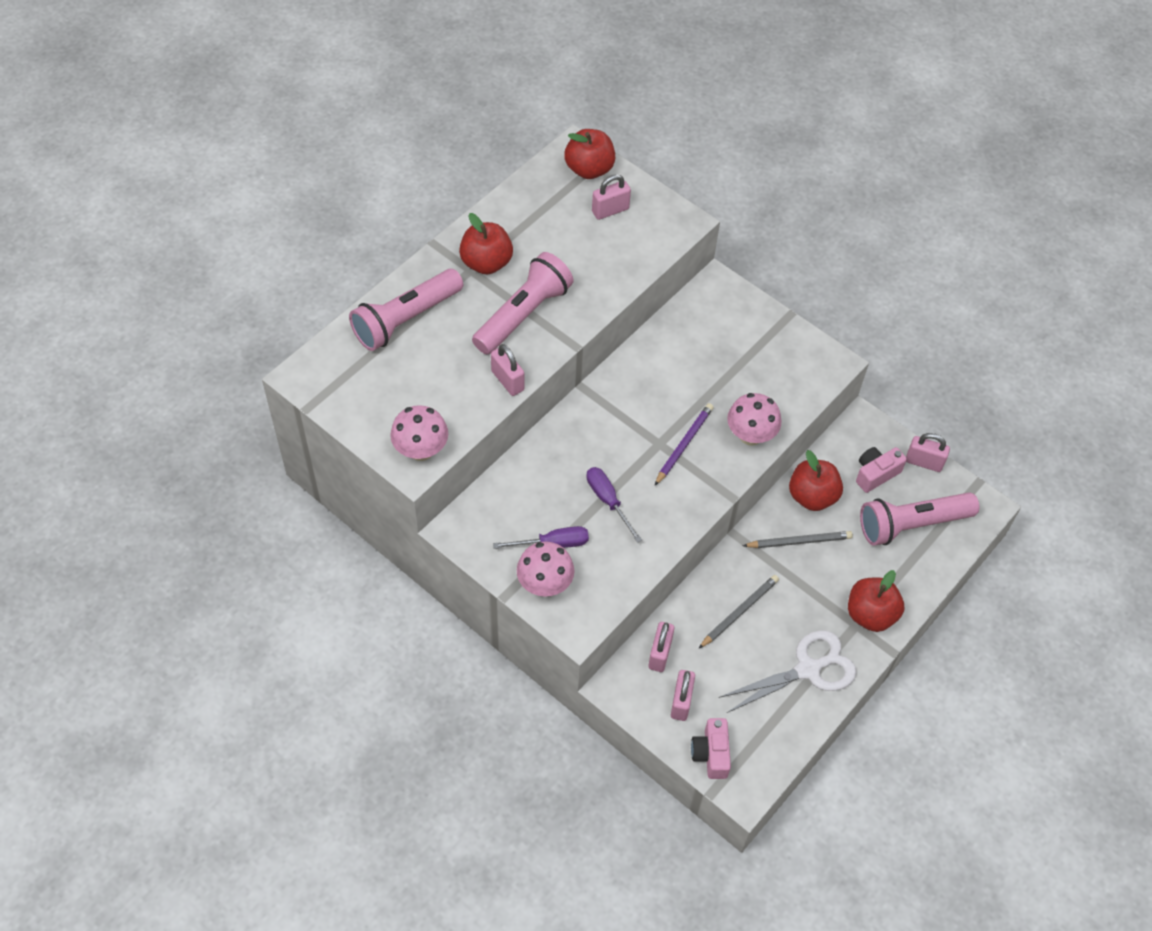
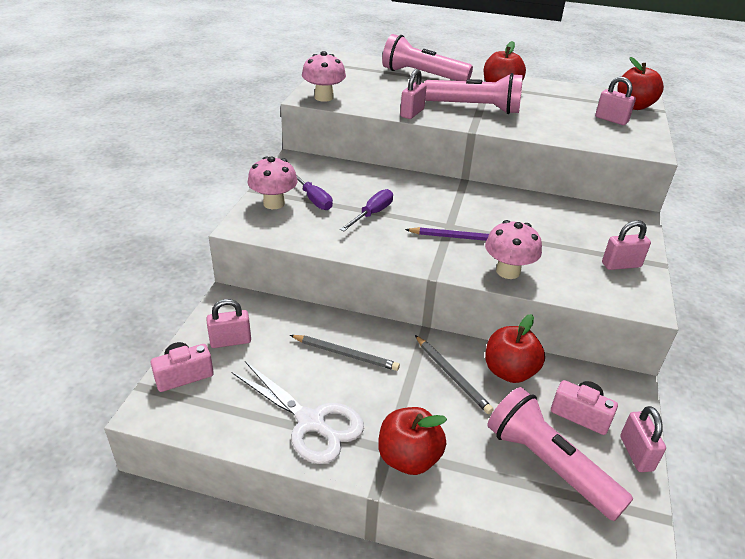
camera: 65 degrees right, 20 degrees down
(660, 654) = (273, 316): pink padlock -> pink padlock (621, 265)

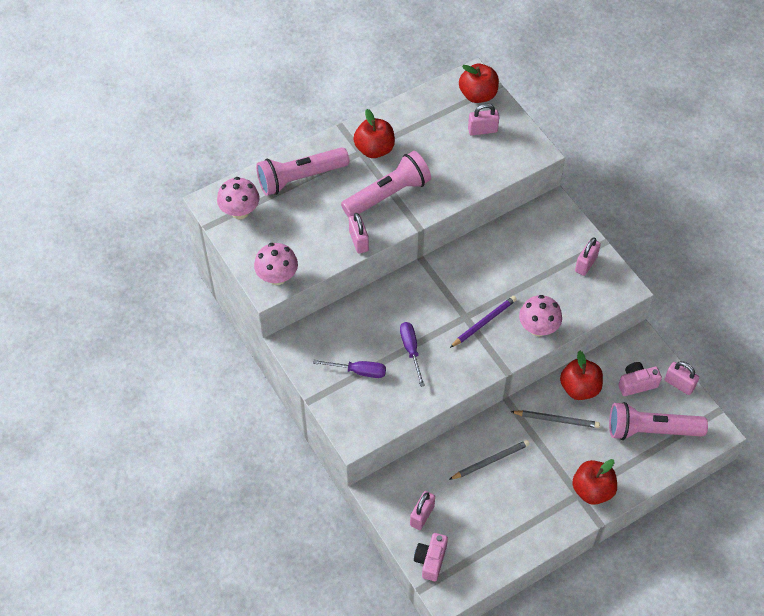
camera: 45 degrees left, 20 degrees up
(274, 203) = (342, 399): pink mushroom -> pink mushroom (240, 211)
(311, 422) = (528, 518): white scissors -> none

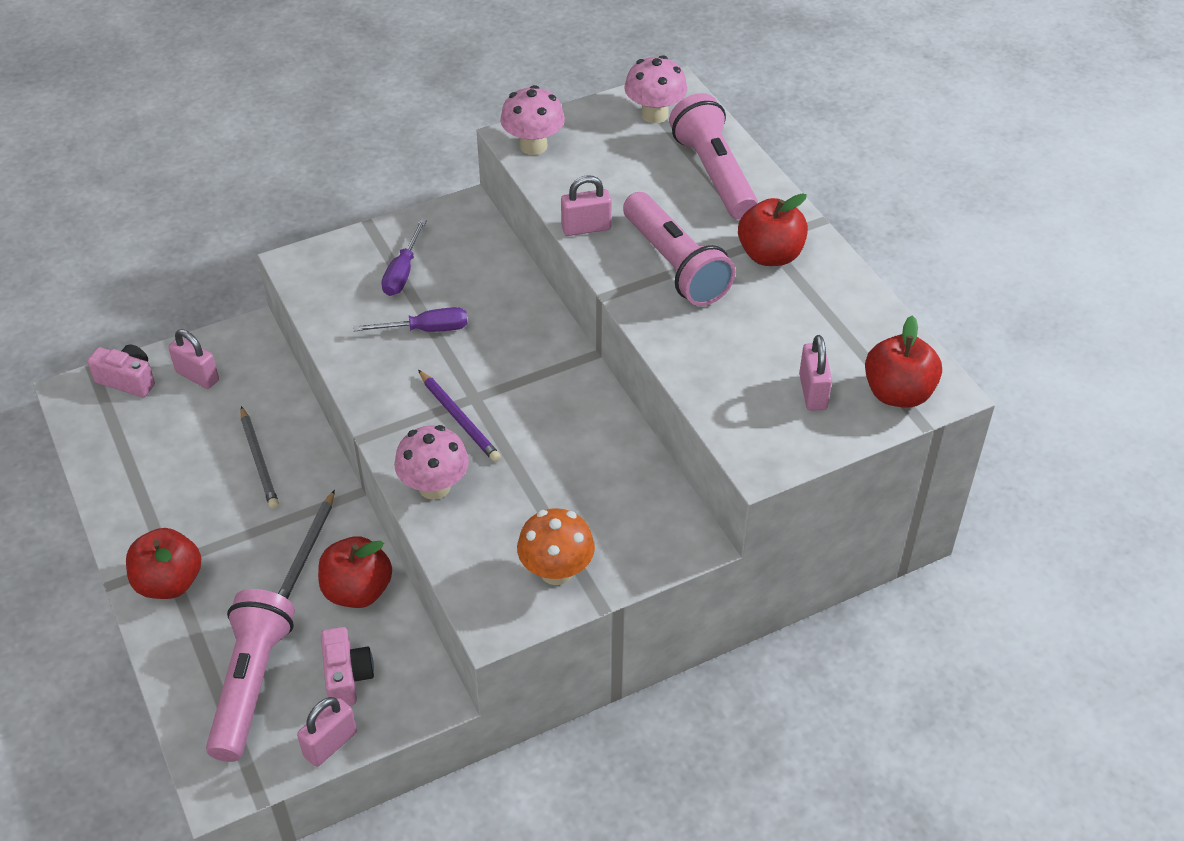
camera: 95 degrees right, 10 degrees down
(586, 264) = (556, 571): pink padlock -> orange mushroom

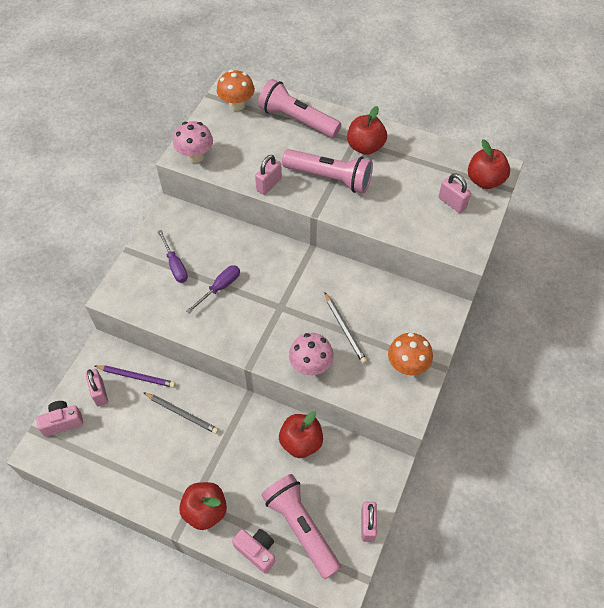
camera: 40 degrees left, 10 degrees up
(197, 376) = (99, 393): pink padlock -> pink padlock turned 75 degrees clockwise
(307, 551) = (256, 441): grey pencil -> grey pencil (345, 329)
(347, 677) = (340, 487): pink camera -> pink camera (256, 551)
(459, 418) = (285, 322): purple pencil -> purple pencil (136, 376)
(654, 114) = (237, 105): pink mushroom -> orange mushroom

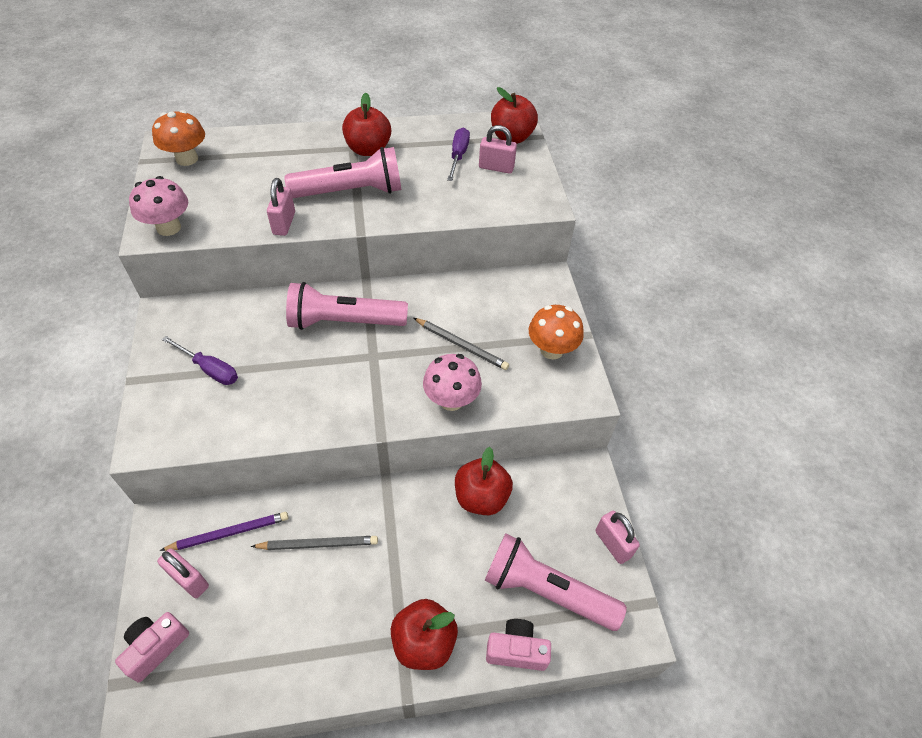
camera: 35 degrees left, 5 degrees down
(220, 288) = (285, 369): purple screwdriver -> purple screwdriver (458, 156)
(297, 120) = (272, 150): pink flashlight -> pink flashlight (344, 322)

